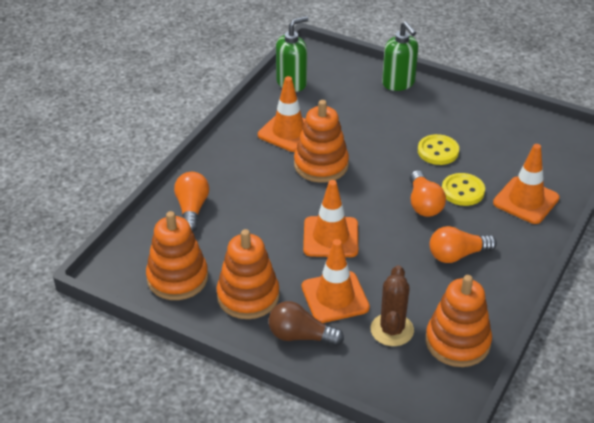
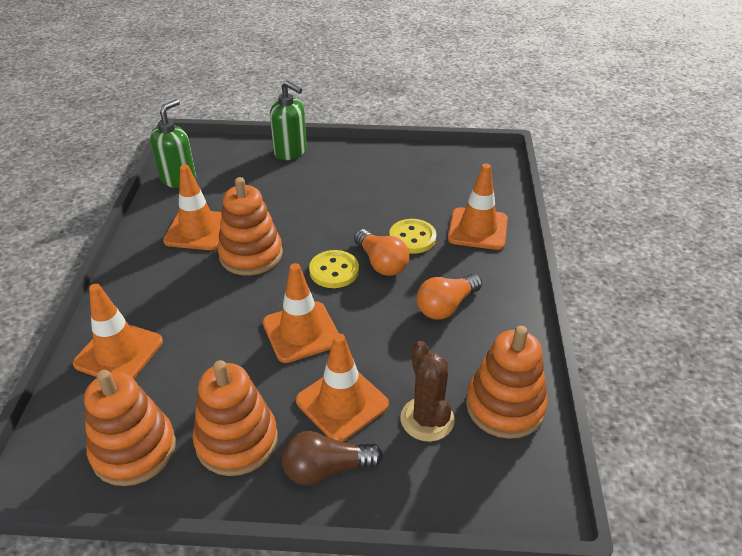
camera: 25 degrees left, 0 degrees up
(192, 209) = (119, 352): orange light bulb -> orange traffic cone
(438, 151) = (365, 206): yellow button -> yellow button (334, 271)

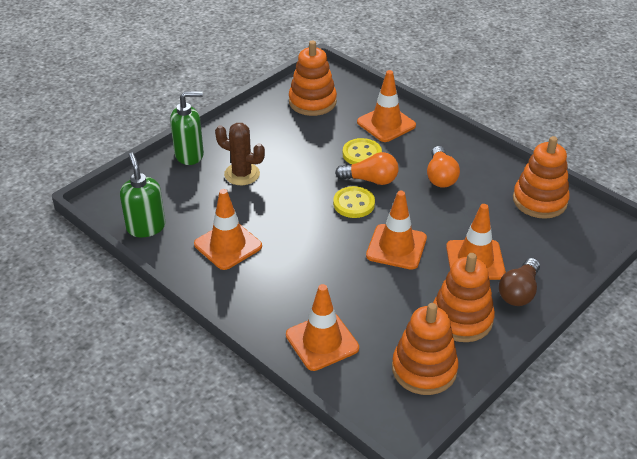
camera: 50 degrees left, 0 degrees up
(251, 255) = (290, 232): orange stacking toy -> orange stacking toy (312, 102)
(427, 419) = (520, 234): brown cactus -> brown cactus (242, 174)

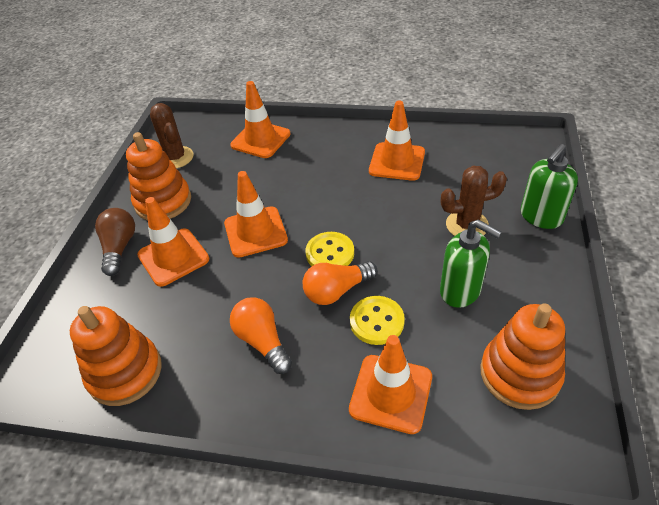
camera: 150 degrees right, 5 degrees up
(146, 227) = (475, 142): green soap dispenser -> green soap dispenser (460, 291)
(424, 369) = (176, 157): orange stacking toy -> brown cactus

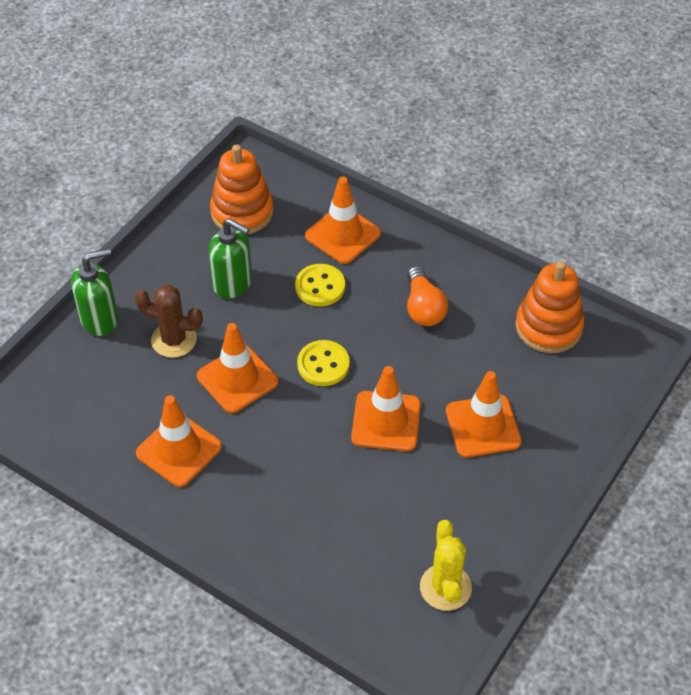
camera: 160 degrees left, 5 degrees up
(119, 248) = (540, 464): brown light bulb -> none
(163, 202) = (478, 512): orange stacking toy -> none
(176, 157) = (445, 587): brown cactus -> yellow cactus
(260, 140) = (320, 569): orange traffic cone -> orange traffic cone (237, 379)
(337, 291) = (338, 325): orange light bulb -> none
(460, 291) = (233, 283): green soap dispenser -> green soap dispenser turned 150 degrees clockwise

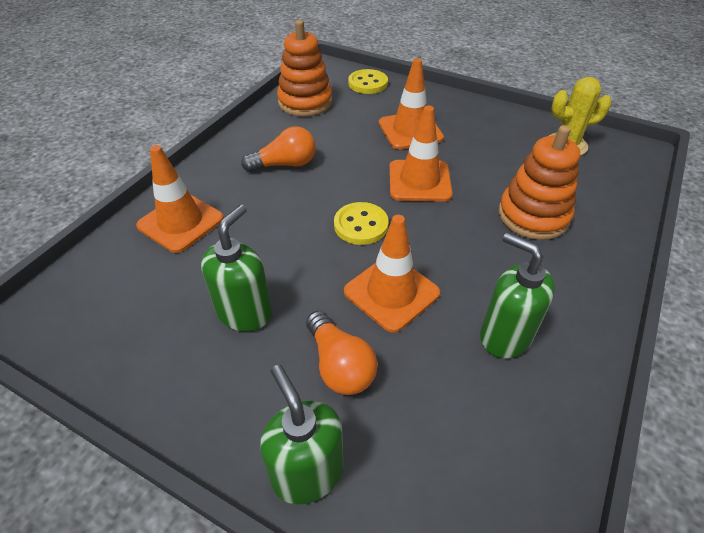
camera: 95 degrees left, 5 degrees down
(174, 340) = (339, 365): brown cactus -> orange light bulb
(179, 450) = (505, 336): orange traffic cone -> green soap dispenser
(242, 212) = (121, 316): orange stacking toy -> orange stacking toy (533, 216)
(320, 287) = (255, 235): yellow button -> yellow button (368, 83)

